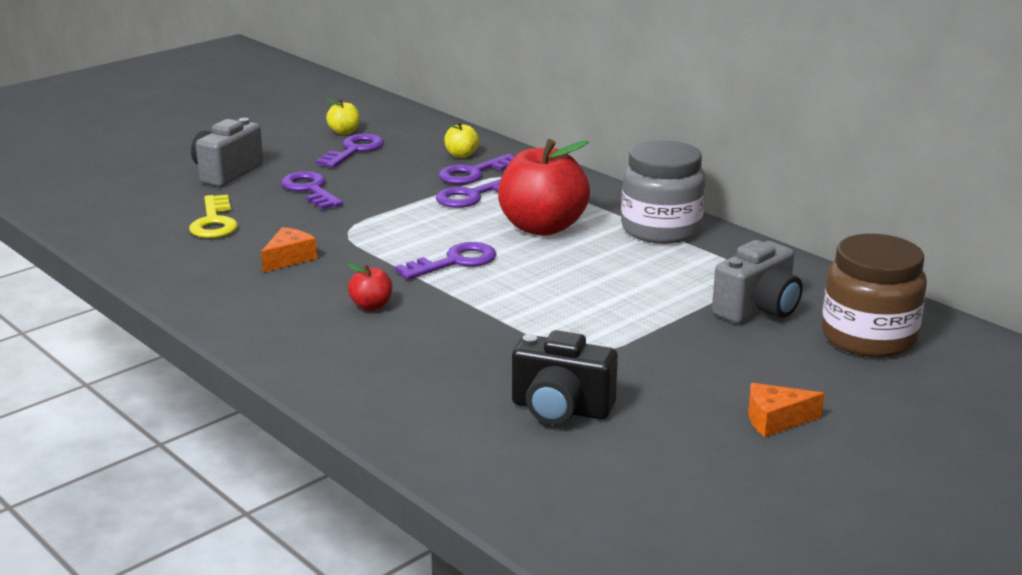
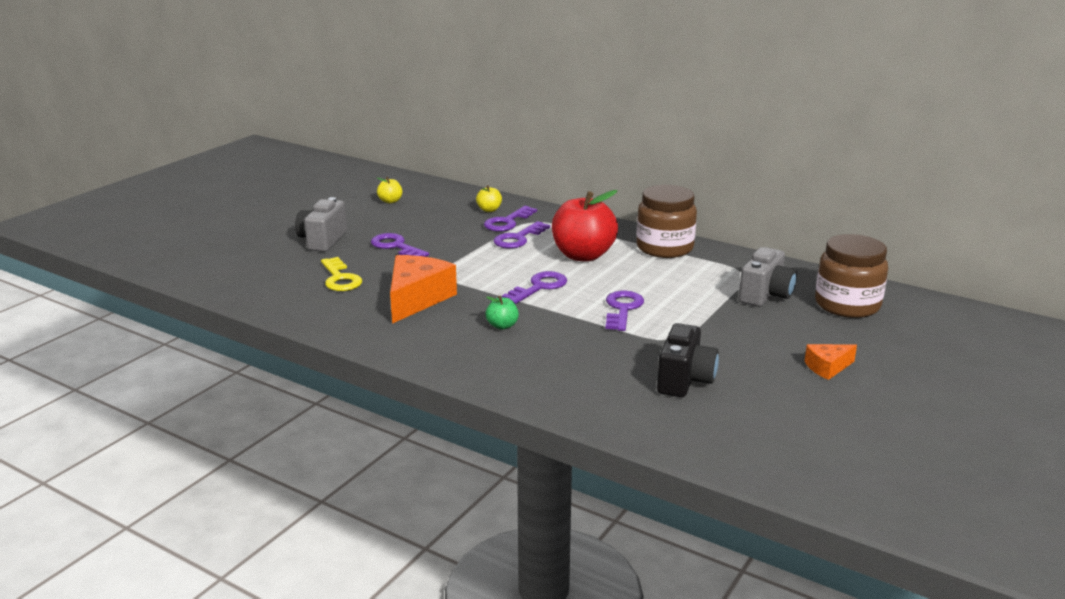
camera: 15 degrees left, 0 degrees up
(289, 258) = (417, 299): orange cheese -> orange cheese, size x1.92
(354, 150) = (408, 214): purple key -> purple key (622, 309)
(371, 306) = (502, 326): red apple -> green apple
(560, 409) = (684, 380): black camera -> black camera turned 75 degrees counterclockwise
(661, 229) = (664, 248): grey jar -> brown jar

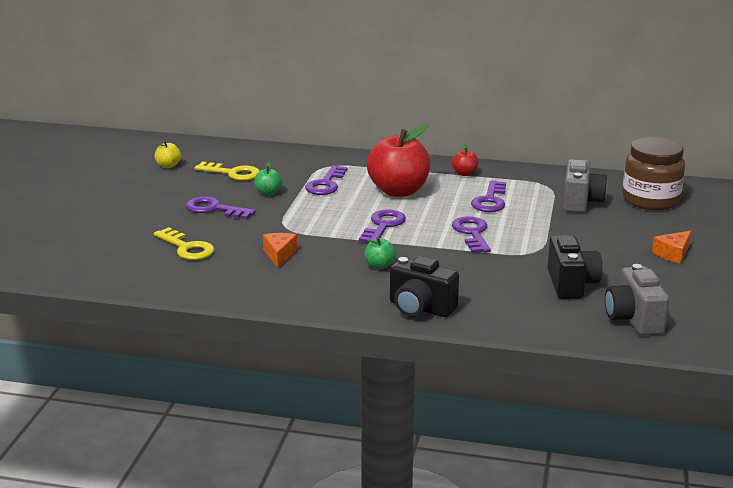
camera: 20 degrees left, 0 degrees up
(322, 241) = (134, 214): grey camera -> grey camera (634, 319)
(417, 299) = (279, 255): orange cheese -> orange cheese, size x0.52
(441, 216) = (232, 173): none -> yellow key
(457, 239) = (268, 193): none -> green apple
(489, 210) = (274, 161): yellow apple -> none
(506, 376) = (420, 308): none -> black camera
(507, 222) = (302, 170): purple key -> purple key (490, 200)
(664, 248) = (464, 173): brown jar -> red apple

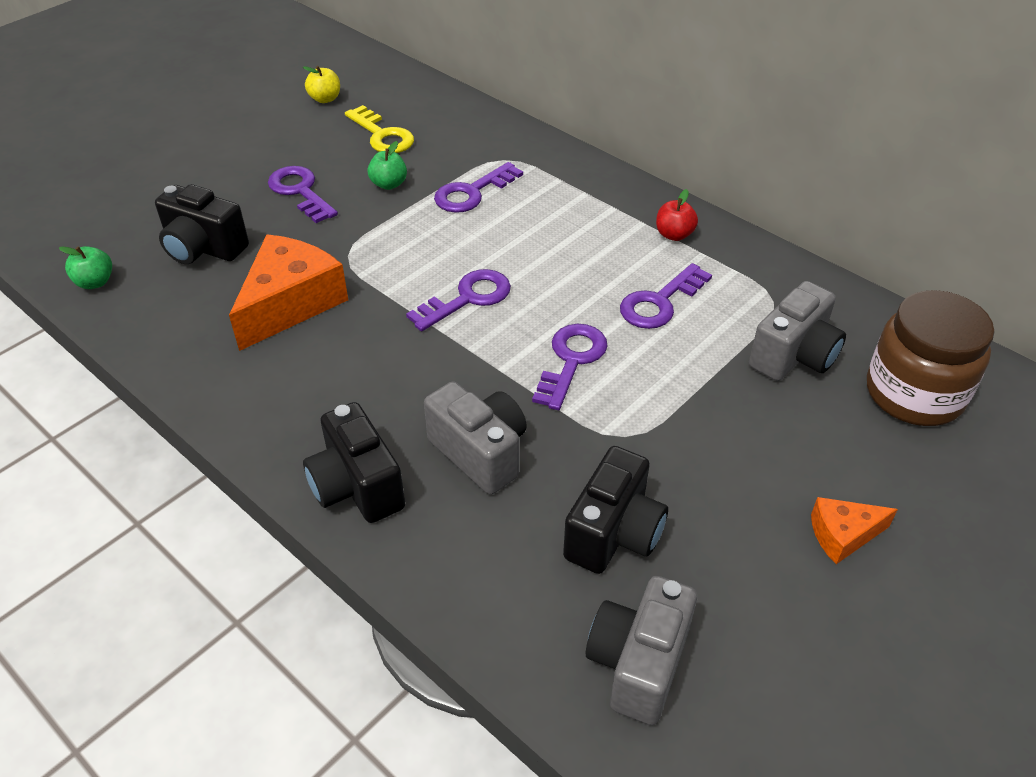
camera: 30 degrees right, 20 degrees up
(187, 248) = (203, 248): yellow key -> black camera
(279, 255) = (290, 303): orange cheese -> orange cheese, size x1.92
(379, 265) = (388, 375): green apple -> green apple (95, 282)
(398, 191) = (551, 238): red apple -> none
(469, 278) = (480, 453): none -> grey camera

